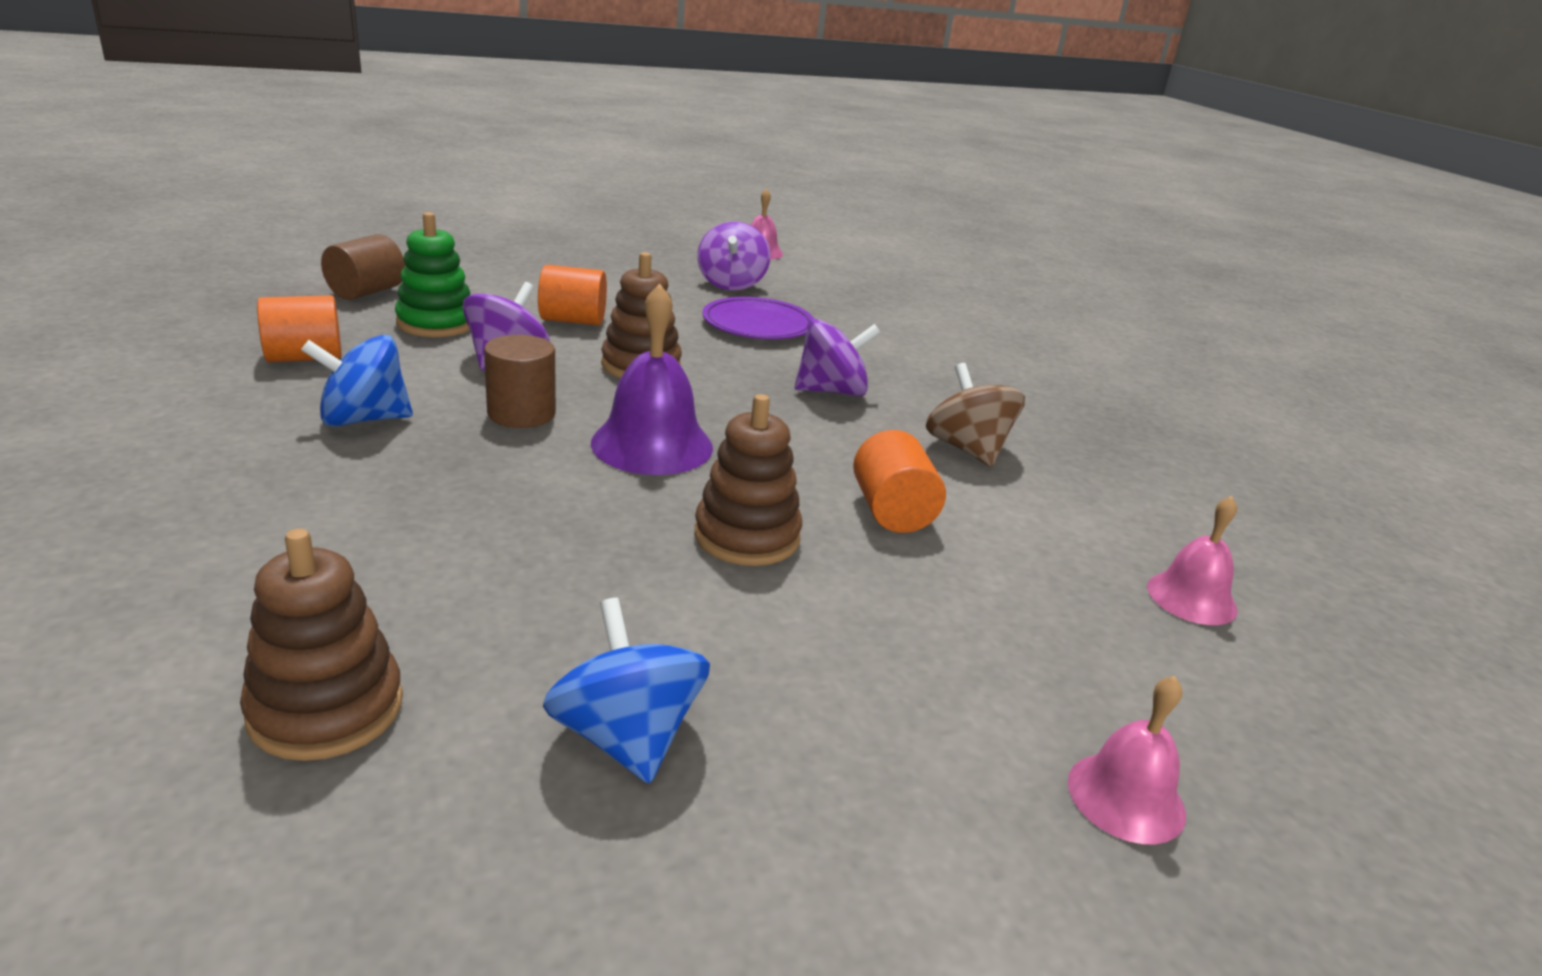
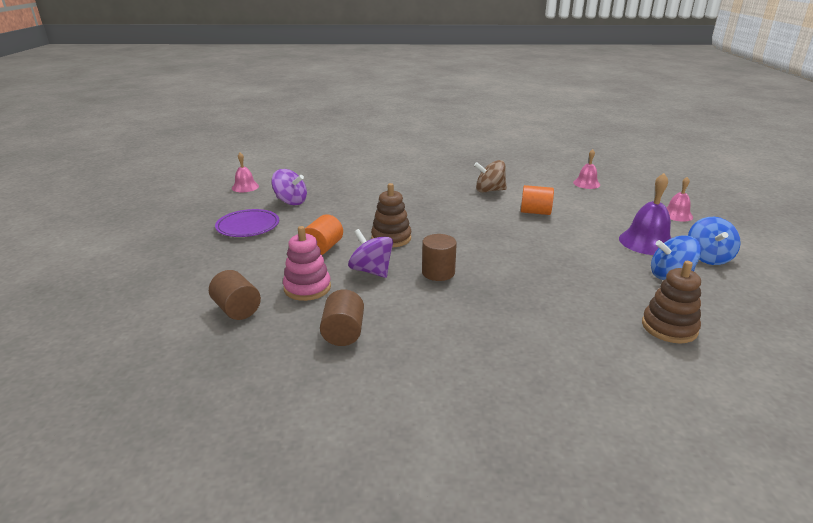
camera: 65 degrees left, 0 degrees up
(304, 358) = (343, 333): orange cylinder -> brown cylinder
(363, 419) = (435, 315): blue spinning top -> blue spinning top (708, 257)
(436, 323) = (307, 288): green stacking toy -> pink stacking toy
(652, 444) = (476, 246): purple bell -> purple bell (646, 242)
(747, 536) = (552, 239): brown stacking toy -> none
(758, 325) = (351, 205): purple plate -> purple plate (248, 226)
(831, 391) = (432, 203): purple spinning top -> none

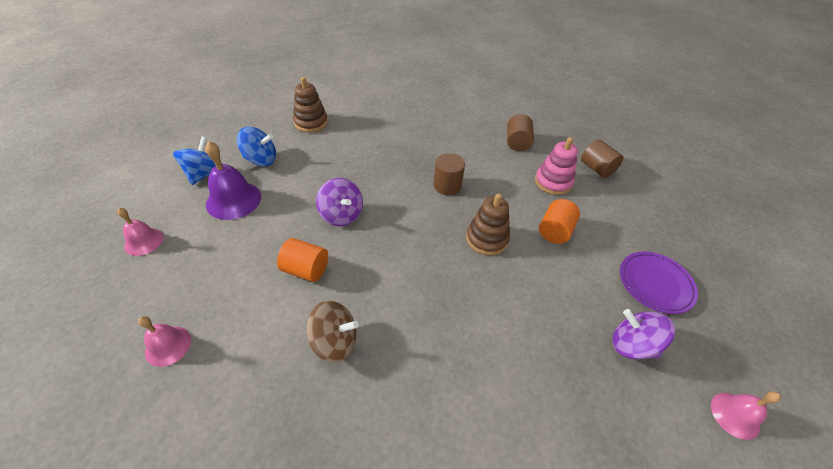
camera: 175 degrees left, 20 degrees up
(371, 271) = (504, 194): purple spinning top -> purple spinning top (341, 215)

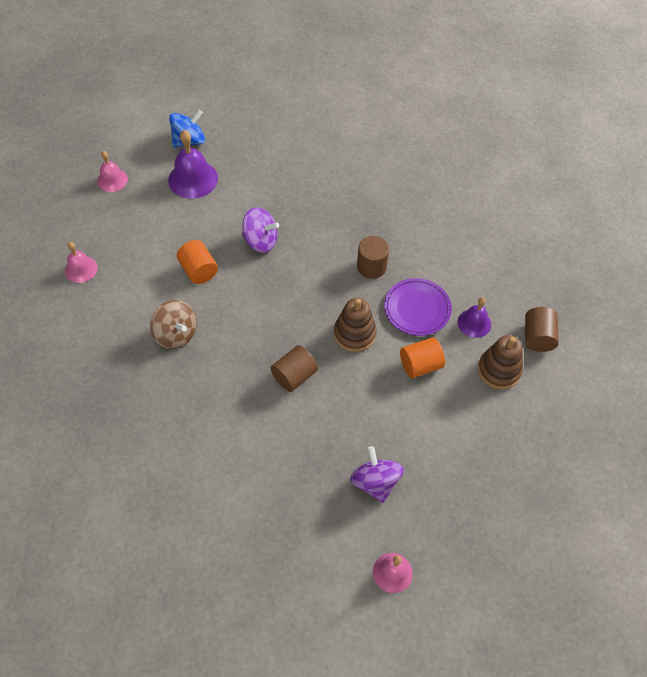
camera: 40 degrees right, 10 degrees up
(261, 160) = (240, 150): blue spinning top -> none
(311, 122) = (312, 131): brown stacking toy -> brown stacking toy (499, 370)
(341, 215) = (260, 241): purple spinning top -> purple spinning top turned 75 degrees counterclockwise
(517, 143) = (487, 263): brown cylinder -> brown cylinder (294, 376)
(553, 182) = (474, 323): pink stacking toy -> purple bell
(655, 284) = (453, 461): purple plate -> purple plate (417, 309)

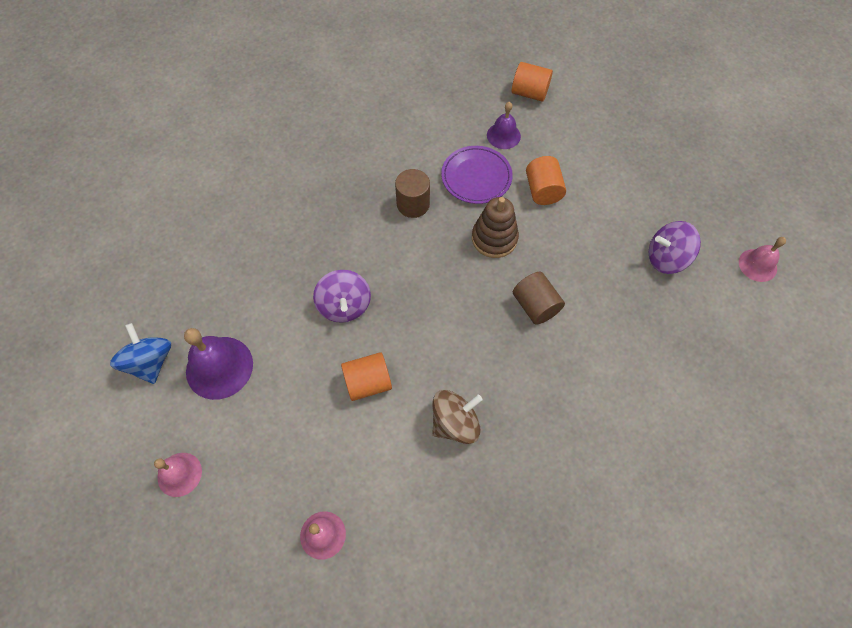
camera: 75 degrees left, 5 degrees up
(260, 241) = (344, 306): purple spinning top -> purple spinning top turned 135 degrees clockwise
(499, 370) = (559, 131): brown stacking toy -> none
(537, 337) = (529, 93): brown cylinder -> orange cylinder

